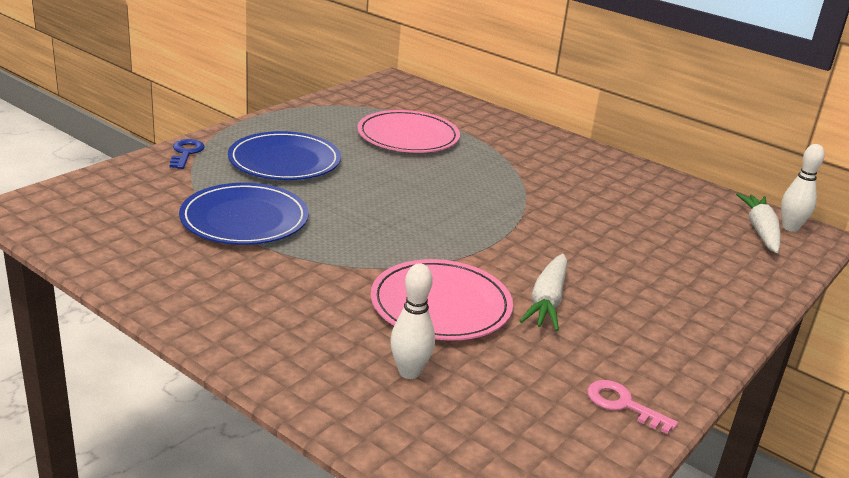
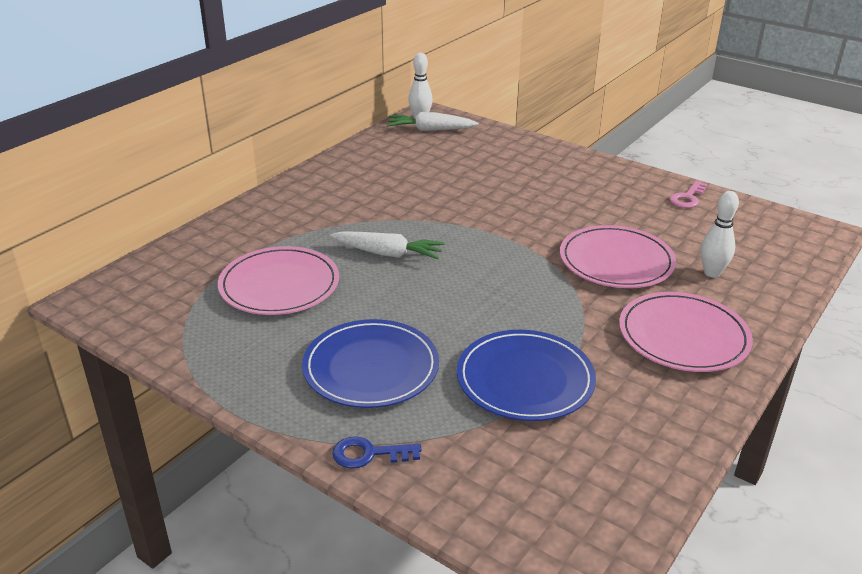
camera: 90 degrees left, 5 degrees up
(282, 317) = (683, 336): none -> pink plate
(547, 301) = (583, 217): white carrot -> white carrot (388, 254)

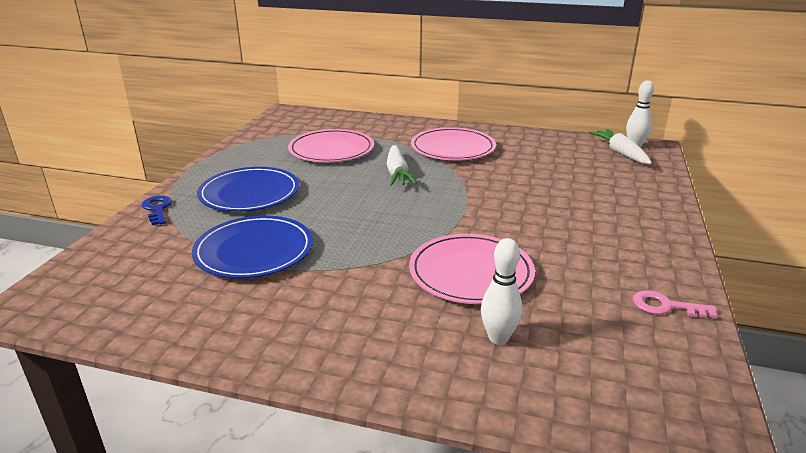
camera: 70 degrees right, 5 degrees down
(683, 336) = (356, 326): pink plate -> pink plate (453, 148)

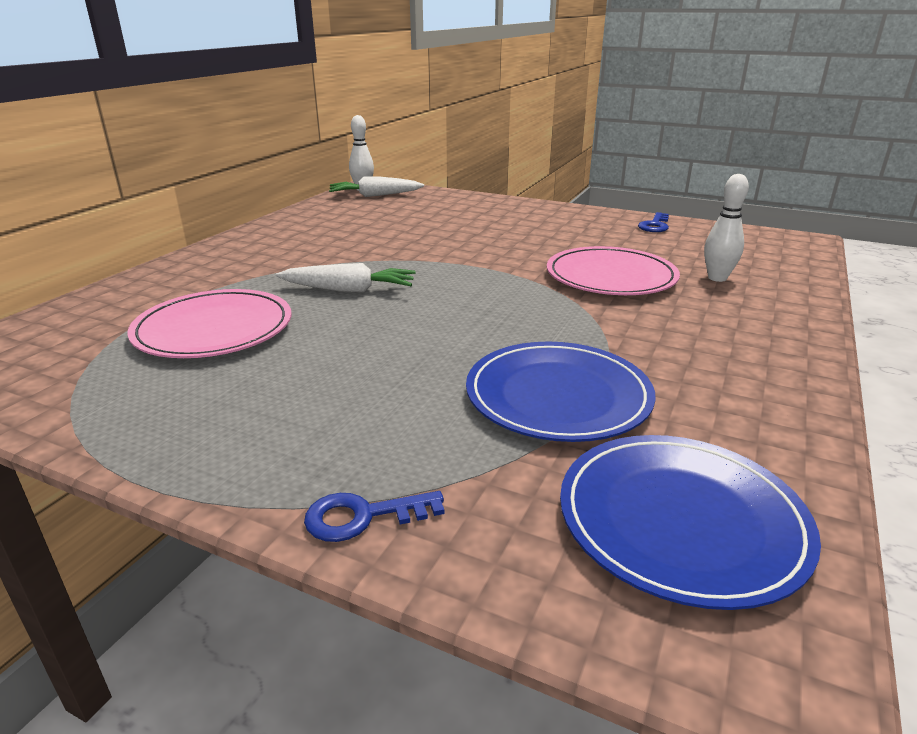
camera: 80 degrees left, 0 degrees up
(249, 193) = (347, 404): blue plate -> blue plate (681, 520)
(453, 148) = (292, 254): pink plate -> none
(665, 306) = (655, 225): pink key -> blue key

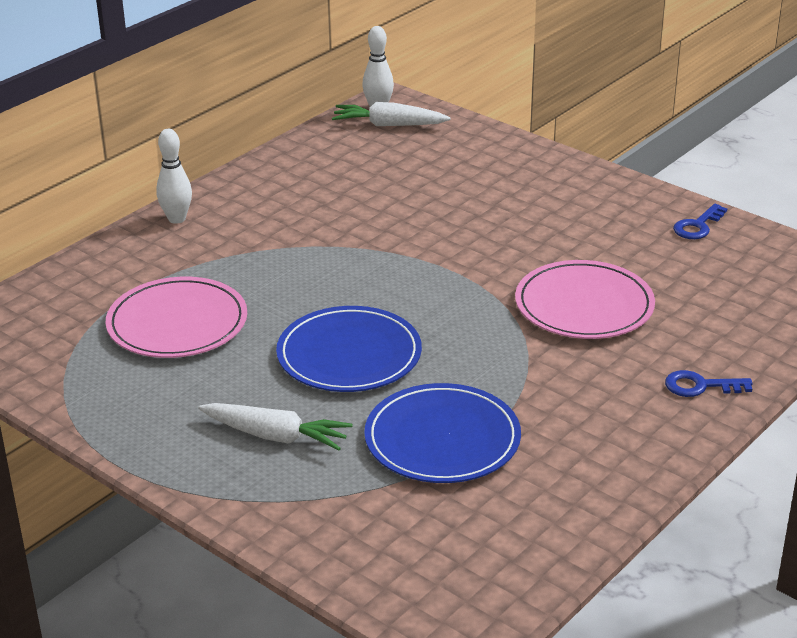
camera: 15 degrees right, 5 degrees up
(349, 290) = (310, 289): white carrot -> white carrot (276, 436)
(362, 517) = (256, 511): blue key -> blue key (700, 386)
(681, 520) = (467, 550): blue plate -> blue plate (349, 355)
(717, 278) = (697, 323): white bowling pin -> white bowling pin (177, 219)

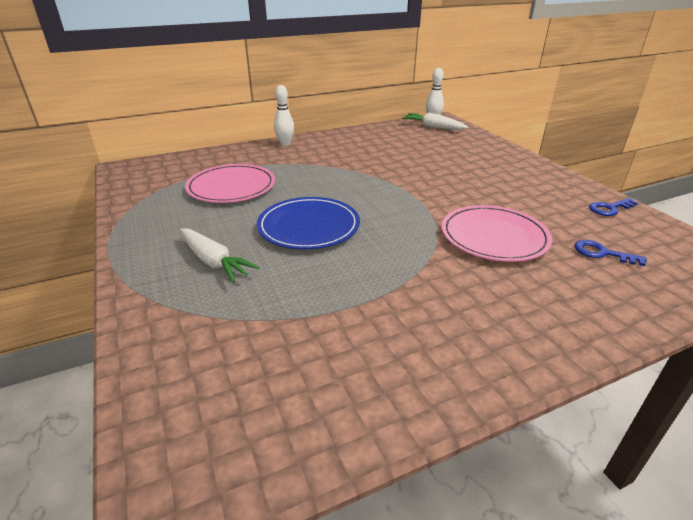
camera: 25 degrees right, 0 degrees up
(442, 439) = (320, 298): blue plate -> none
(700, 386) = (563, 320): blue key -> blue key (602, 253)

